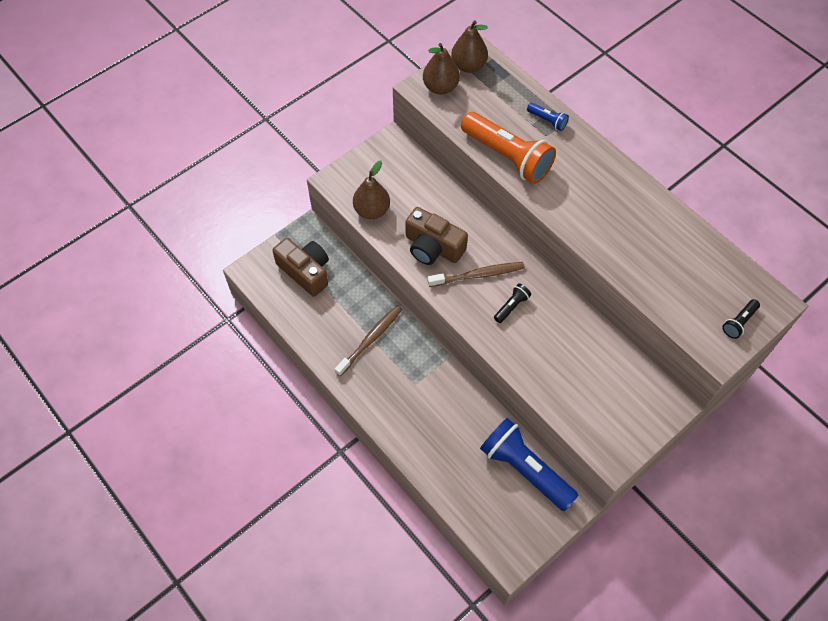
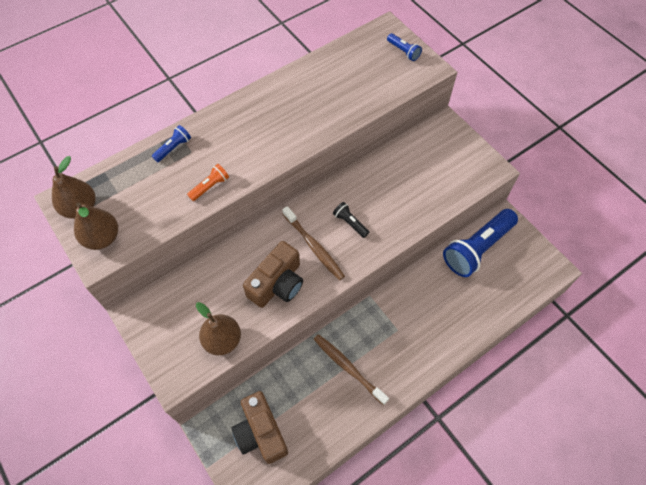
camera: 85 degrees left, 0 degrees up
(305, 271) = (261, 432): brown camera -> brown camera turned 75 degrees counterclockwise
(478, 275) = (314, 247): brown toothbrush -> brown toothbrush turned 150 degrees clockwise
(507, 156) = (210, 186): orange flashlight -> orange flashlight, size x0.44
(739, 322) = (403, 51): black flashlight -> blue flashlight

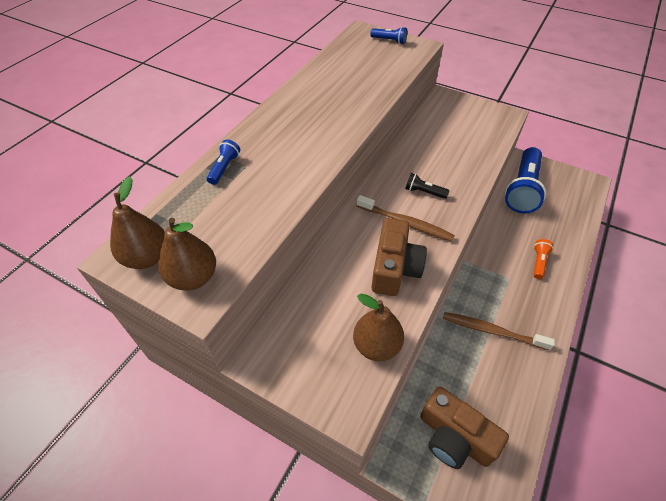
camera: 25 degrees left, 10 degrees down
(210, 186) = (288, 188): orange flashlight -> orange flashlight (538, 262)

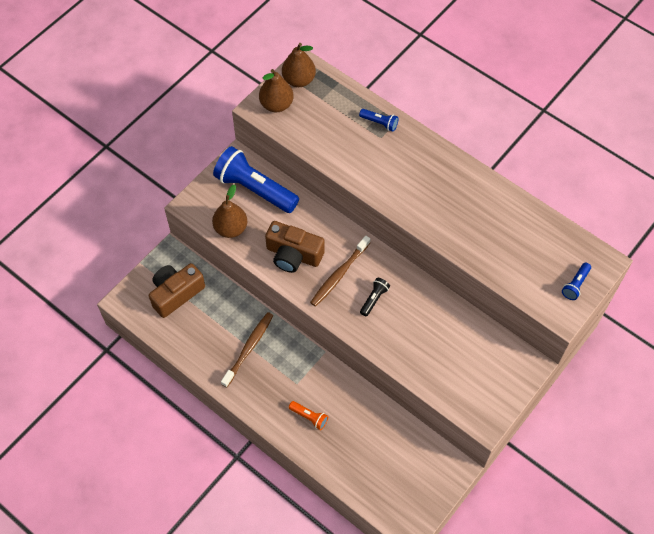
camera: 100 degrees right, 10 degrees up
(522, 189) = (409, 444): blue flashlight -> blue flashlight (255, 189)

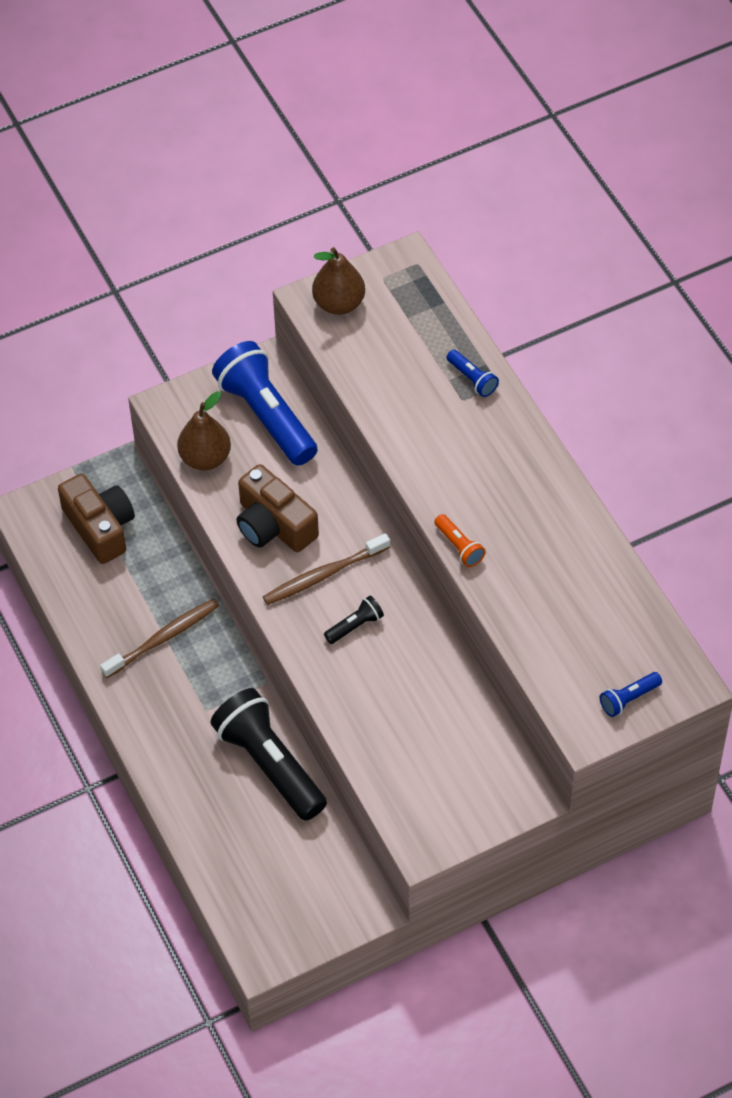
camera: 25 degrees right, 5 degrees down
(176, 293) = (100, 527): brown camera -> brown camera turned 75 degrees clockwise
(299, 80) = (389, 279): brown pear -> none
(309, 417) = (200, 761): orange flashlight -> orange flashlight (459, 546)
(352, 402) = (269, 764): none -> black flashlight

